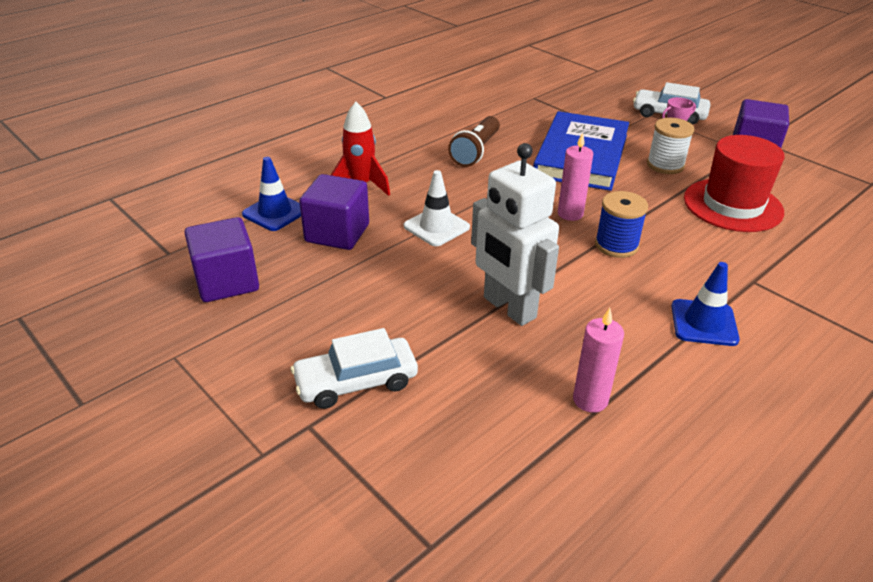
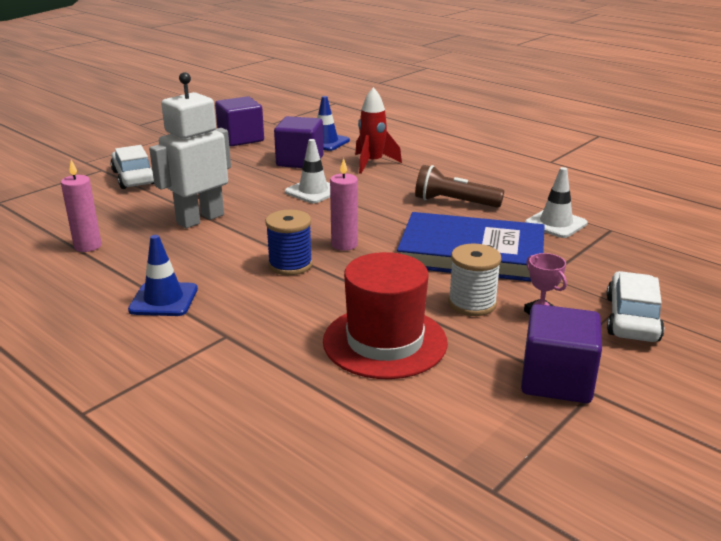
camera: 85 degrees right, 10 degrees down
(523, 115) = (555, 223): none -> white traffic cone

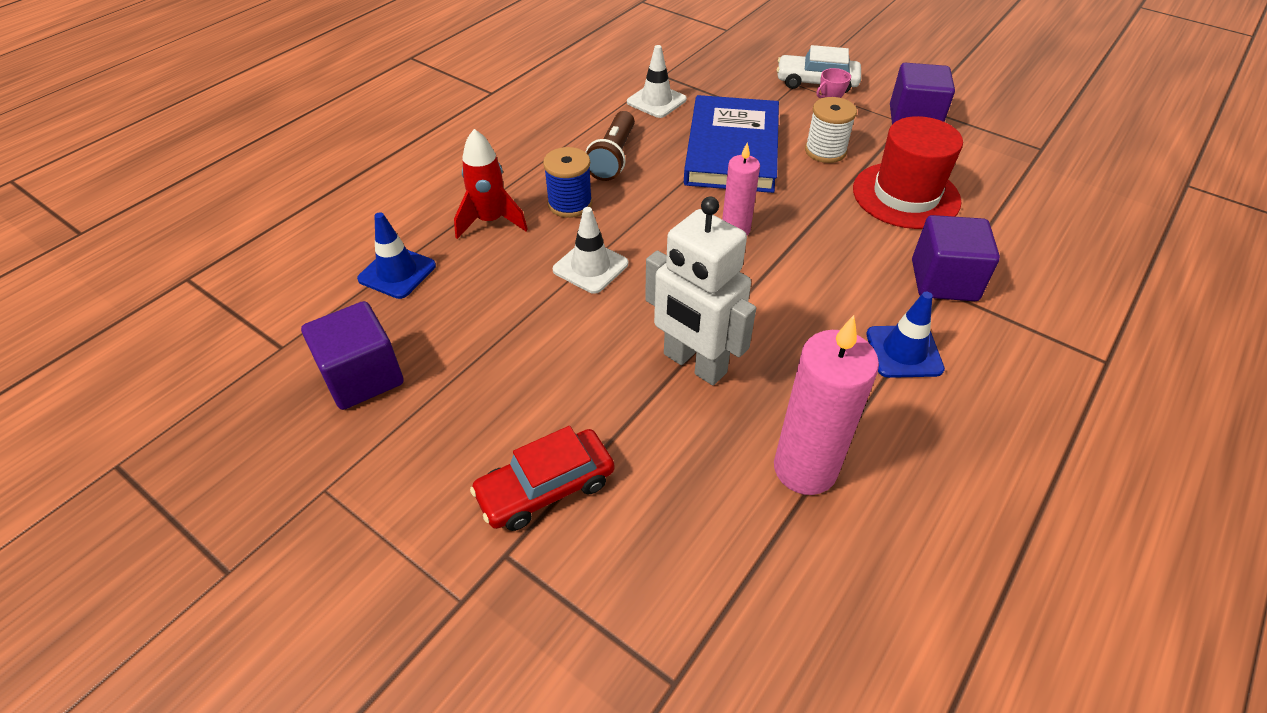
camera: 95 degrees left, 20 degrees up
(88, 246) = (805, 468): pink candle -> pink candle, size x1.66
(134, 177) = (545, 488): white car -> red car
(290, 265) = (793, 264): blue spool -> blue spool (570, 204)
(300, 161) = (478, 291): purple cube -> purple cube (944, 280)

